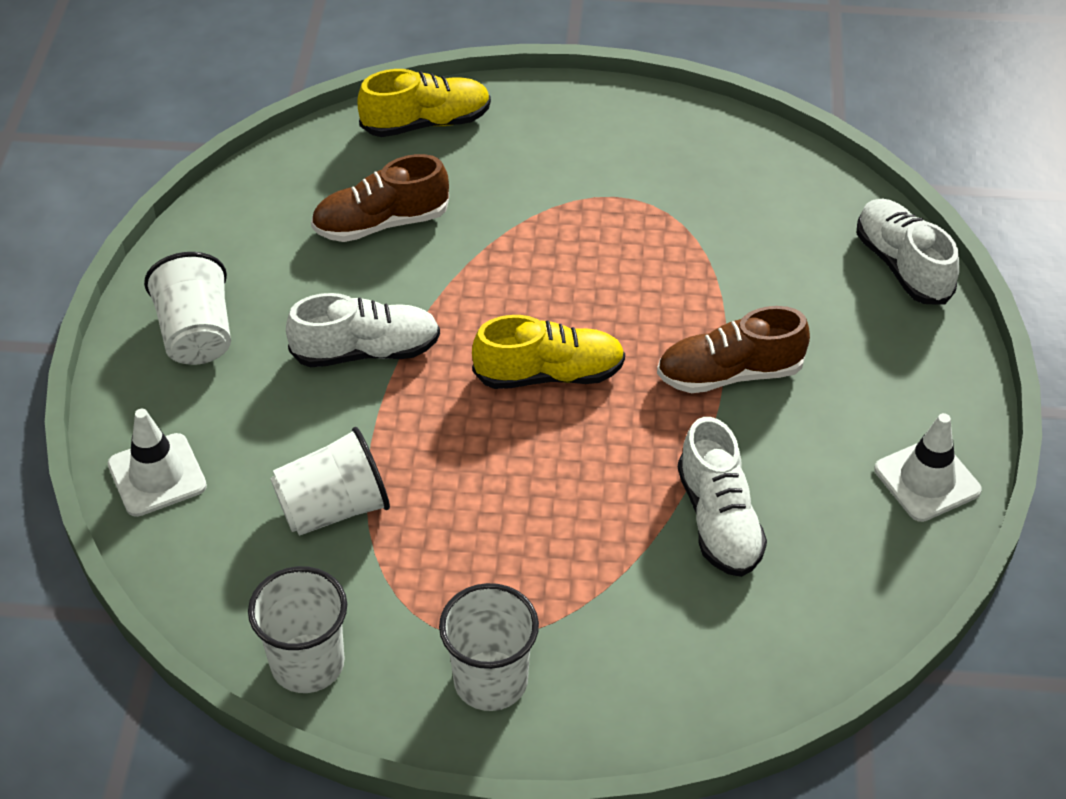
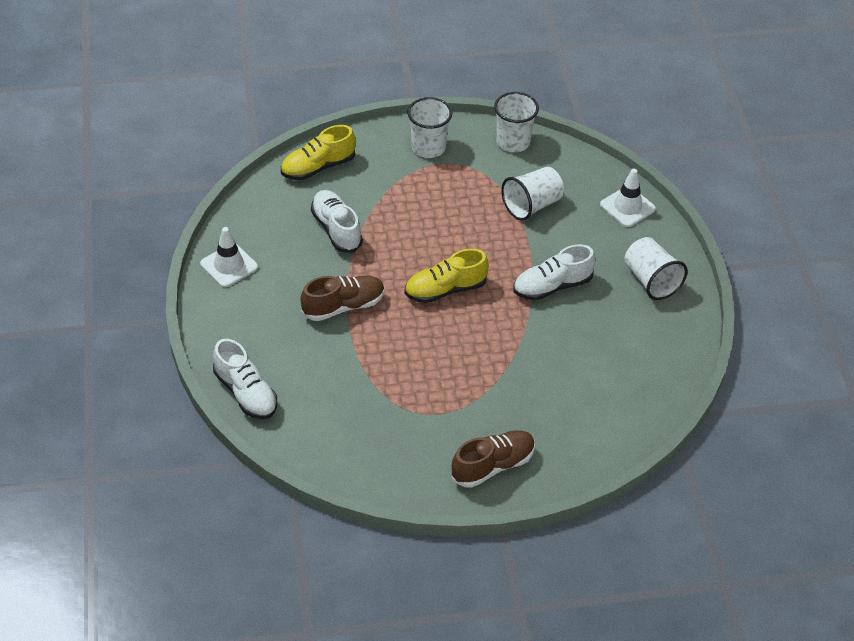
camera: 165 degrees right, 0 degrees up
(381, 223) = (580, 368): brown shoe -> brown shoe (493, 466)
(426, 123) = (584, 450): yellow shoe -> yellow shoe (318, 167)

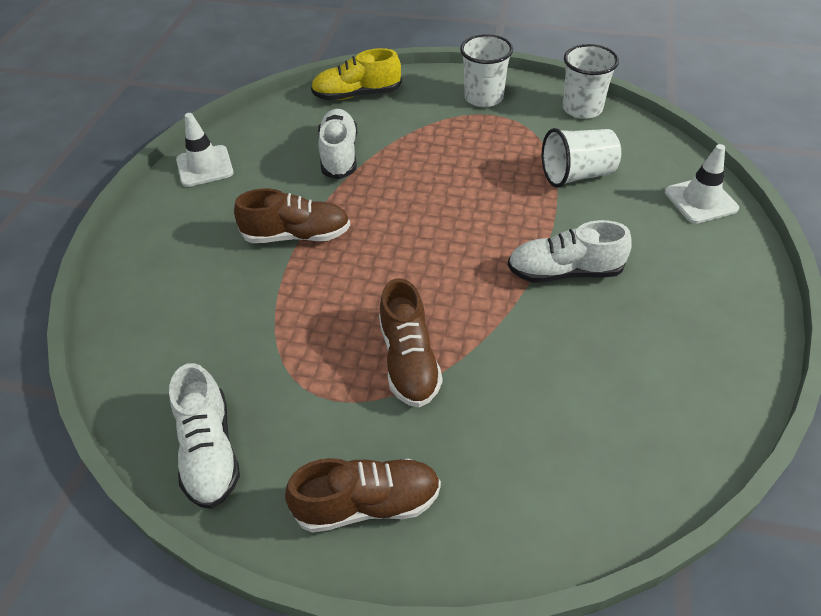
camera: 25 degrees right, 0 degrees up
(246, 393) = (122, 307): white shoe -> white shoe (210, 451)
(445, 290) = (426, 244): yellow shoe -> none
(474, 375) = (409, 360): none -> brown shoe
(651, 281) = (706, 296): white cup -> none

